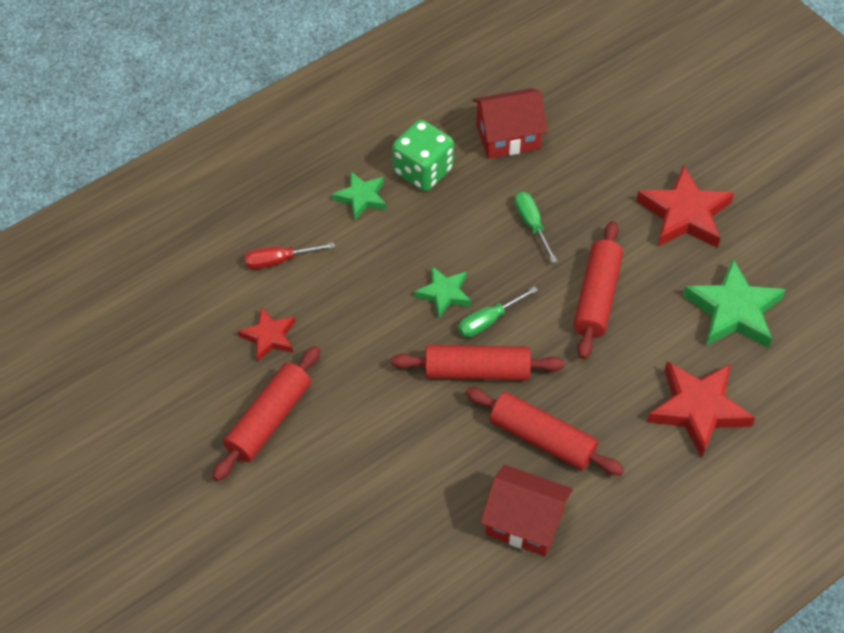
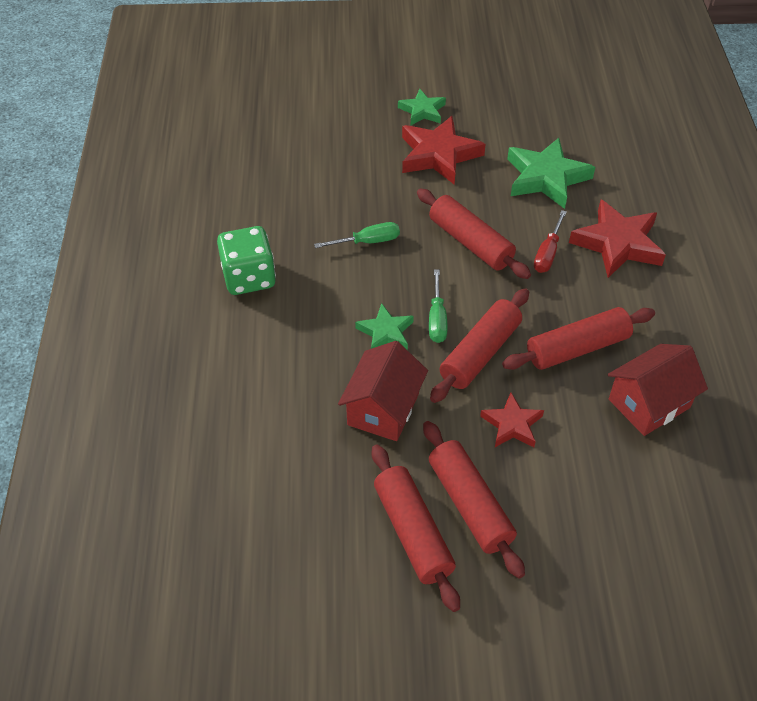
camera: 55 degrees left, 5 degrees down
(269, 336) = (321, 482): red star -> red star (512, 425)
(278, 260) = (245, 429): red screwdriver -> red screwdriver (548, 253)
(322, 444) = (470, 504): none -> red rolling pin
(361, 197) = (235, 333): green star -> green star (422, 111)
(508, 136) = (269, 208): red house -> red house (383, 409)
(531, 224) = (368, 242): green screwdriver -> green screwdriver turned 150 degrees clockwise

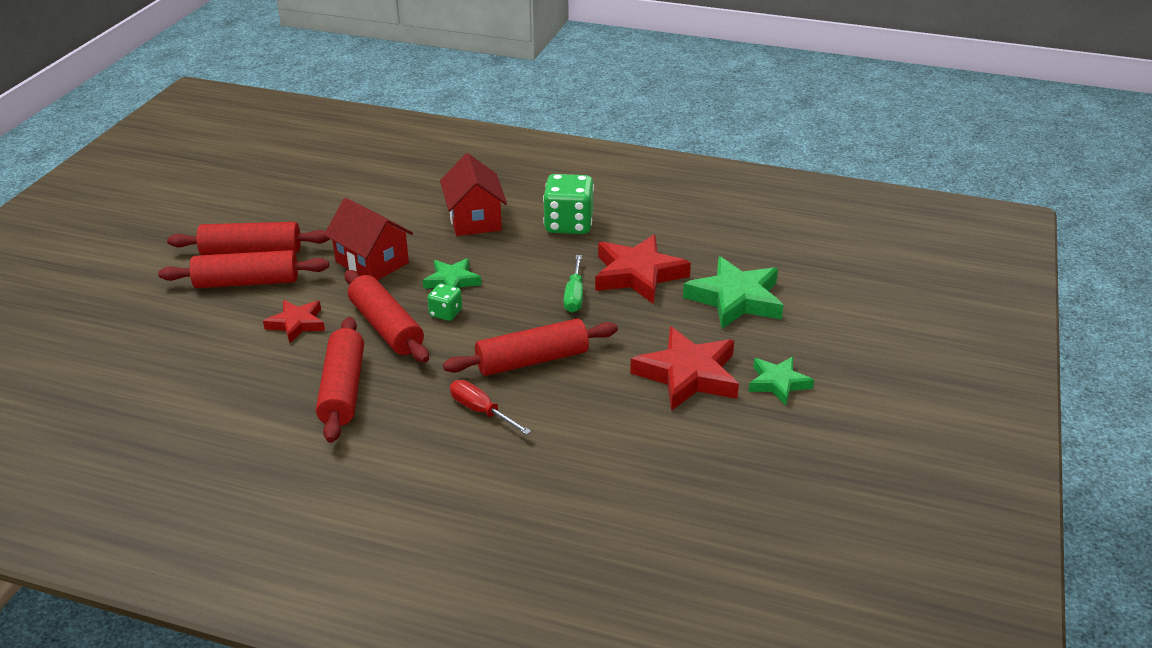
camera: 110 degrees right, 15 degrees down
(437, 319) = (445, 313): green screwdriver -> green dice
(546, 178) = (604, 450): green star -> green star (735, 299)
(618, 243) = (459, 473): red star -> red star (638, 275)
(649, 403) = (242, 414): red house -> red house (474, 219)

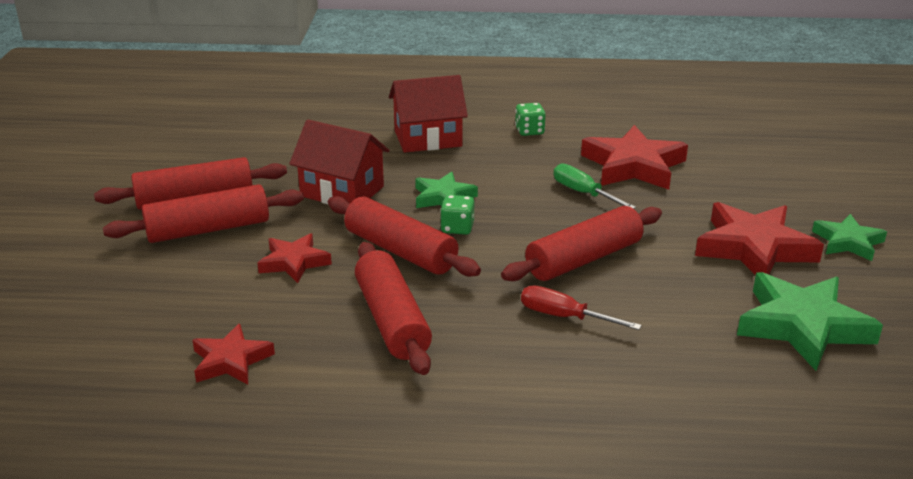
camera: 15 degrees left, 5 degrees down
(204, 402) = (231, 360): none -> red star
(474, 219) = (428, 138): red house -> red house turned 75 degrees counterclockwise
(568, 224) = (529, 131): green dice -> green dice, size x0.52
(574, 296) = (583, 193): green screwdriver -> green screwdriver turned 150 degrees clockwise
(735, 299) = (746, 174): green star -> green star (802, 326)

